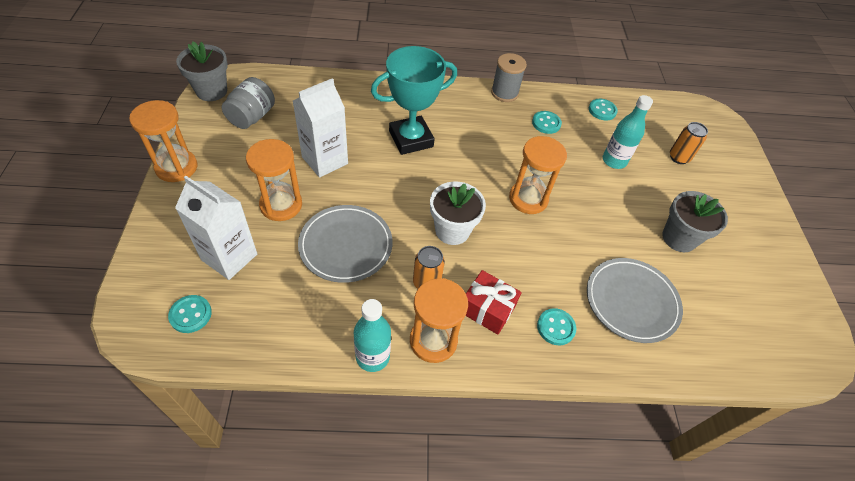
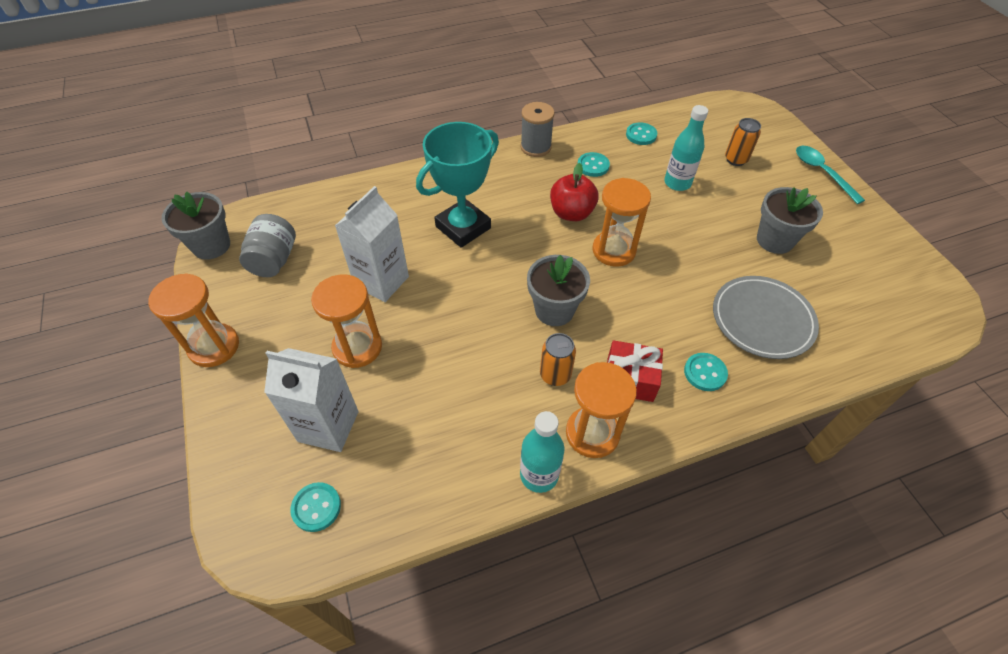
camera: 15 degrees left, 0 degrees up
(346, 245) = (451, 366): grey plate -> none
(452, 230) = (554, 310): white flower pot -> grey flower pot
(507, 156) = (571, 213): none -> red apple
(756, 194) = (822, 173): none -> turquoise spoon

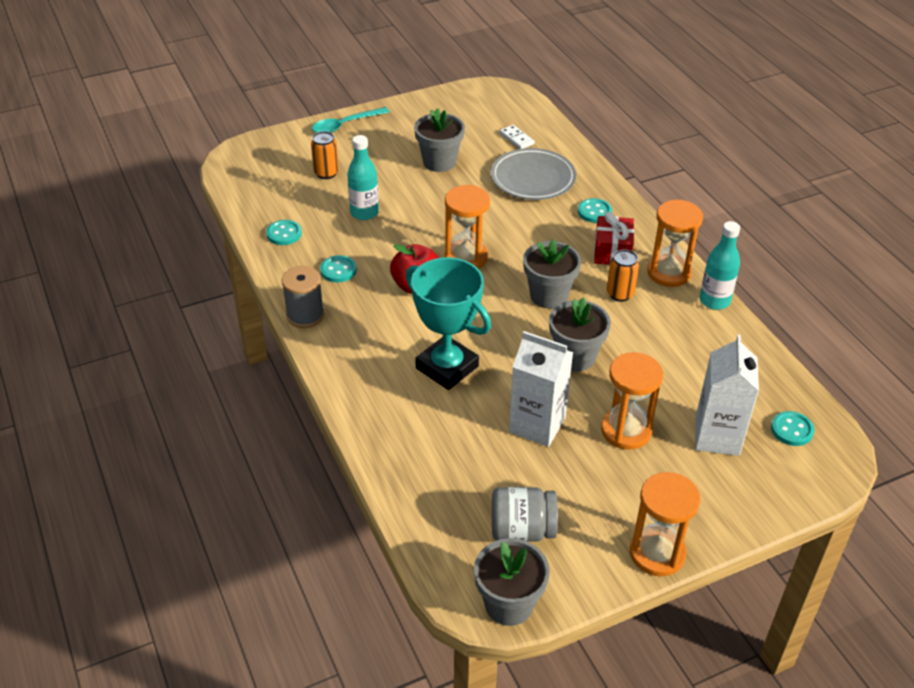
camera: 95 degrees left, 10 degrees down
(462, 321) = (575, 357): none -> grey flower pot
(842, 312) = (516, 139): none -> white domino

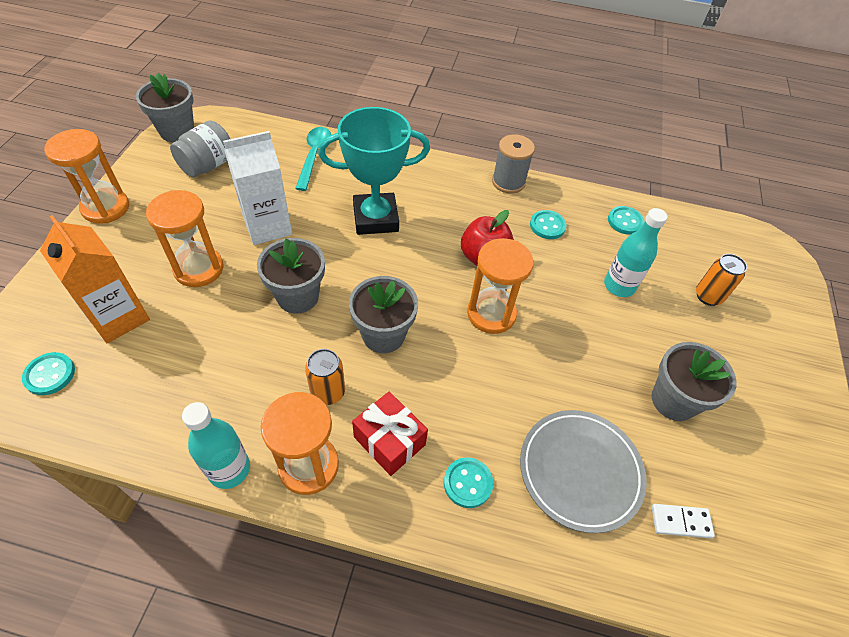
camera: 125 degrees right, 10 degrees up
(345, 125) = (802, 363): turquoise spoon -> turquoise spoon (314, 156)
(717, 436) = (118, 317): white carton -> orange carton

